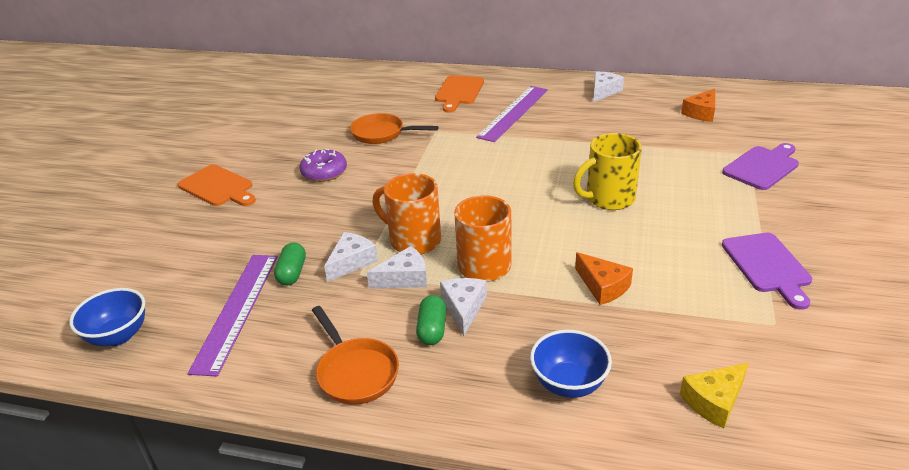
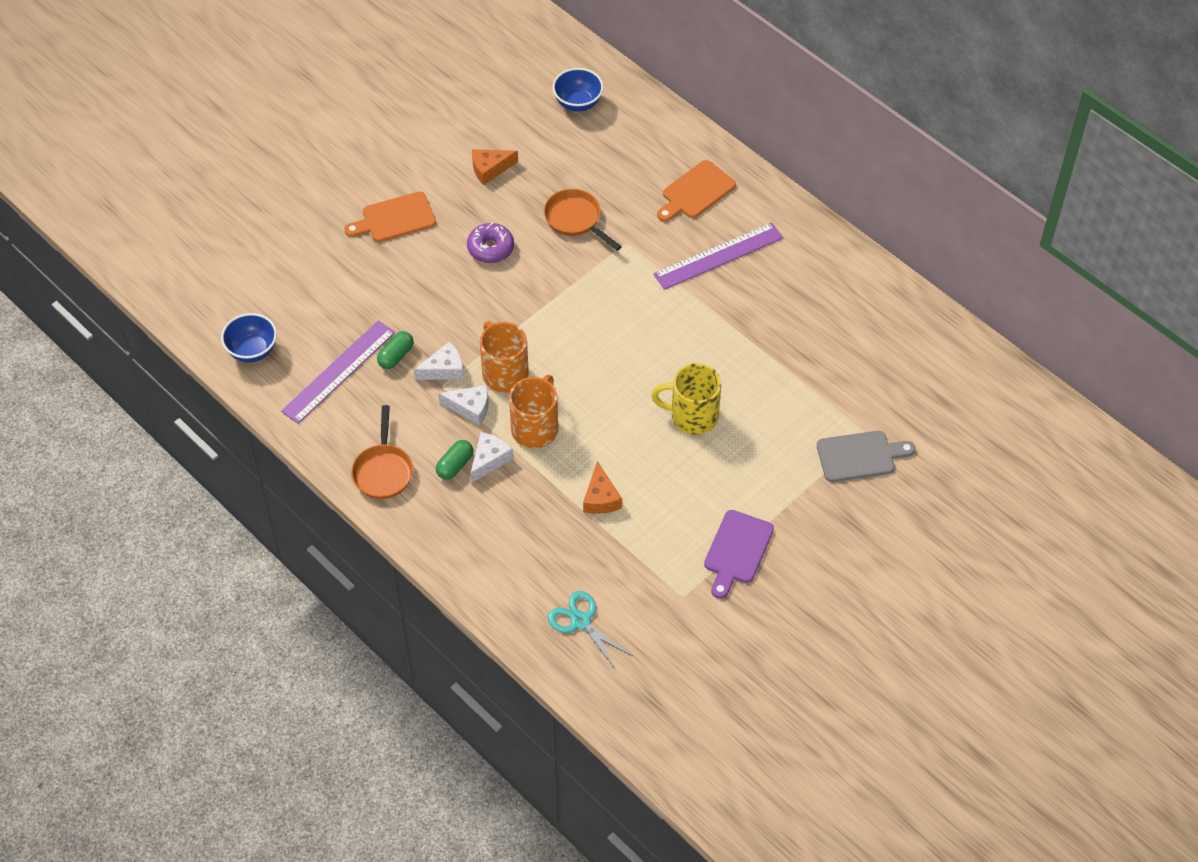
camera: 30 degrees right, 20 degrees up
(218, 187) = (395, 218): orange cutting board -> orange cutting board turned 90 degrees clockwise
(568, 384) = (505, 557): blue bowl -> blue bowl (578, 103)
(604, 92) = (834, 272): white cheese -> none
(701, 113) = (891, 358): orange cheese -> orange cheese (490, 169)
(714, 401) = (581, 621): yellow cheese -> turquoise scissors
(762, 167) = (860, 456): purple cutting board -> grey cutting board

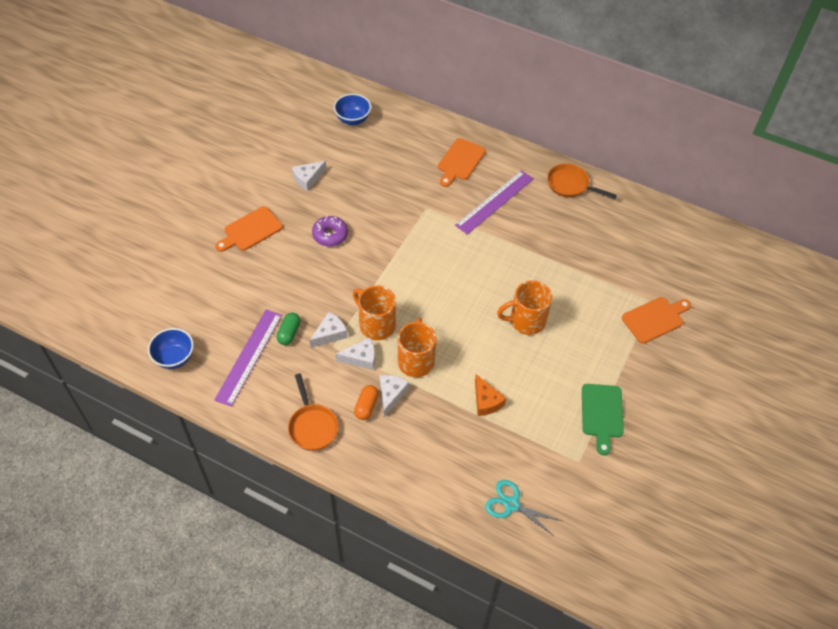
camera: 20 degrees left, 0 degrees up
(455, 465) = (366, 406): green capsule -> orange capsule
(490, 169) = (308, 179): orange cheese -> white cheese
(575, 219) = (384, 200): orange pan -> orange pan (570, 185)
(692, 416) = (526, 321): yellow mug -> orange mug
(737, 550) = (602, 414): purple cutting board -> green cutting board
(860, 456) = (655, 319): grey cutting board -> orange cutting board

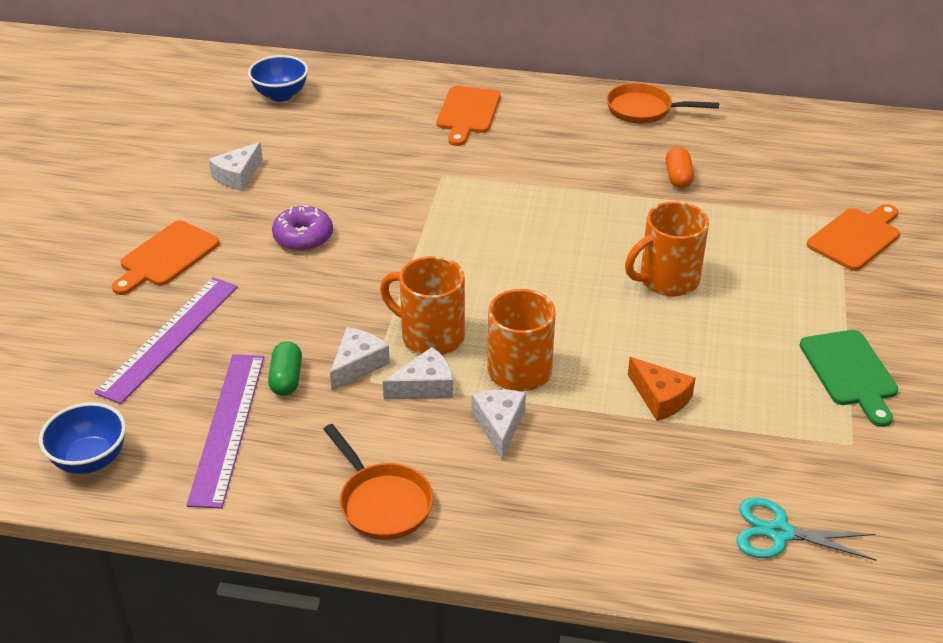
camera: 15 degrees left, 15 degrees down
(366, 406) = (464, 451): orange capsule -> orange capsule (678, 177)
(494, 201) = (543, 149): purple ruler -> purple ruler (169, 338)

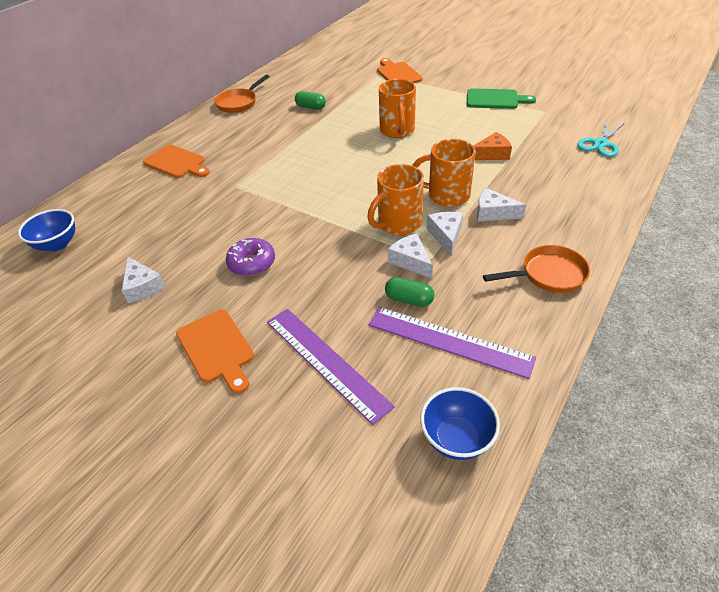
camera: 65 degrees left, 5 degrees up
(678, 177) = (311, 107): orange capsule -> green capsule

